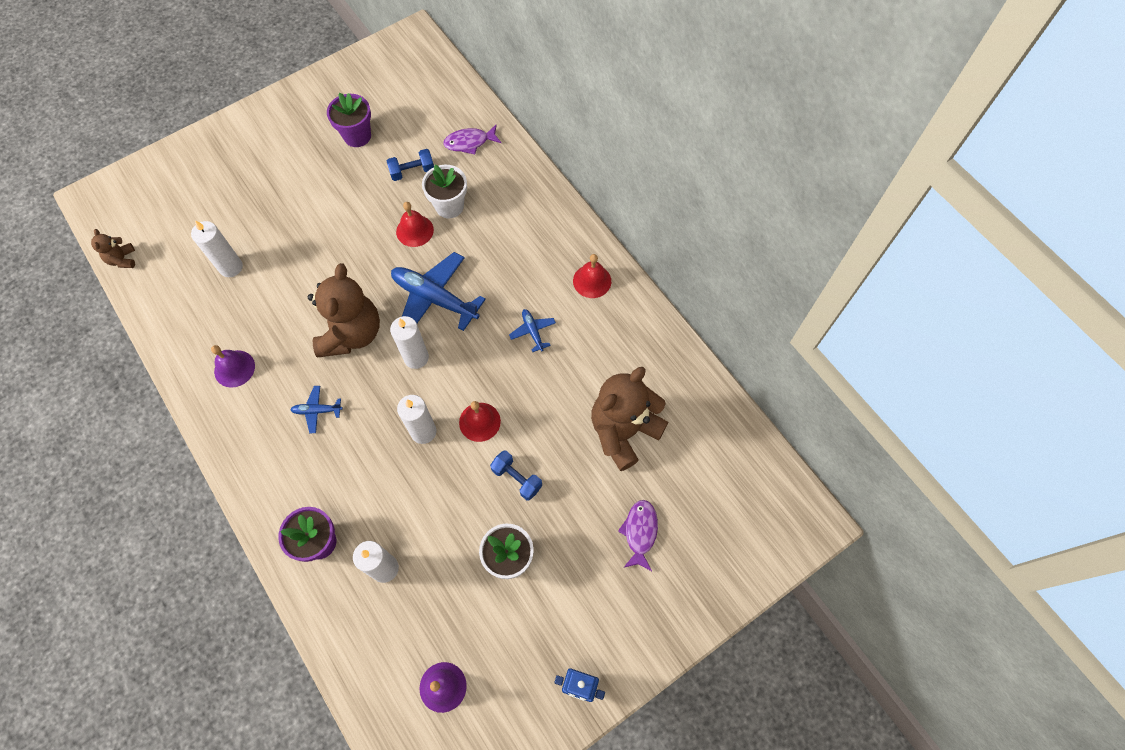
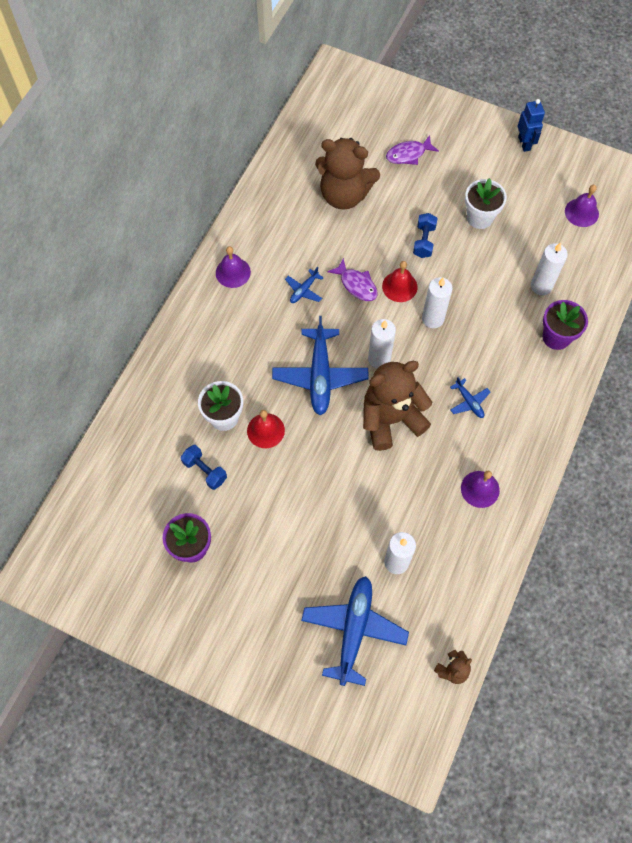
camera: 120 degrees left, 0 degrees up
(208, 210) = (354, 630): none -> blue plane
(469, 142) = (145, 441): purple fish -> purple fish (356, 285)
(592, 281) = (233, 272): red bell -> purple bell

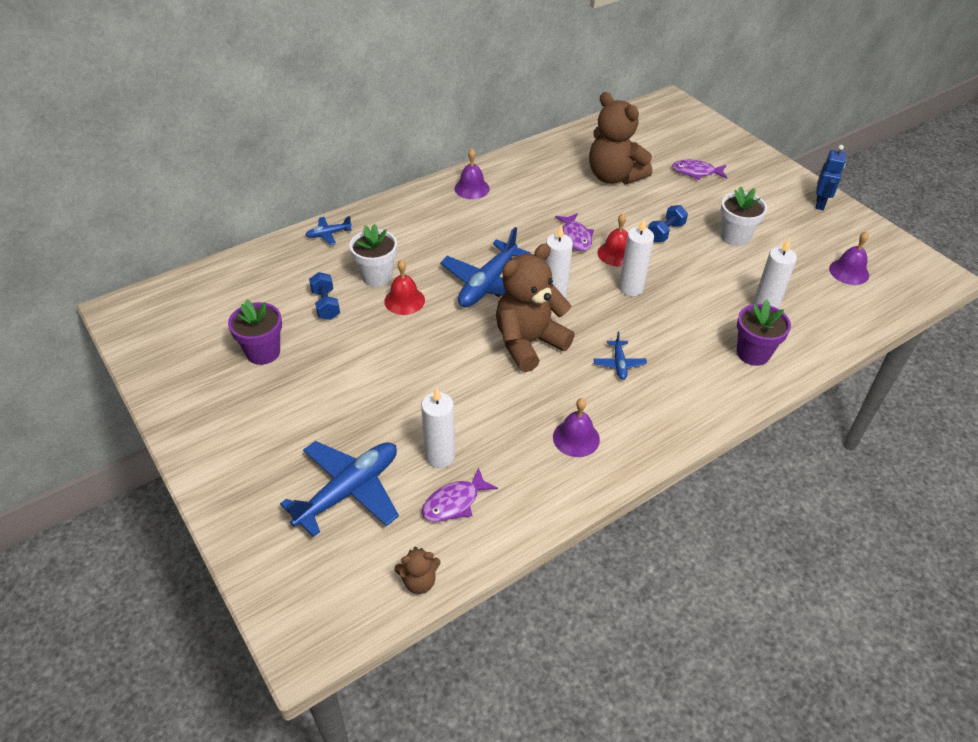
camera: 30 degrees right, 20 degrees down
(304, 290) = (524, 222): blue plane -> blue plane (328, 234)
(391, 419) = (528, 343): brown teddy bear -> brown teddy bear turned 45 degrees counterclockwise
(433, 594) = (454, 502): none -> purple fish

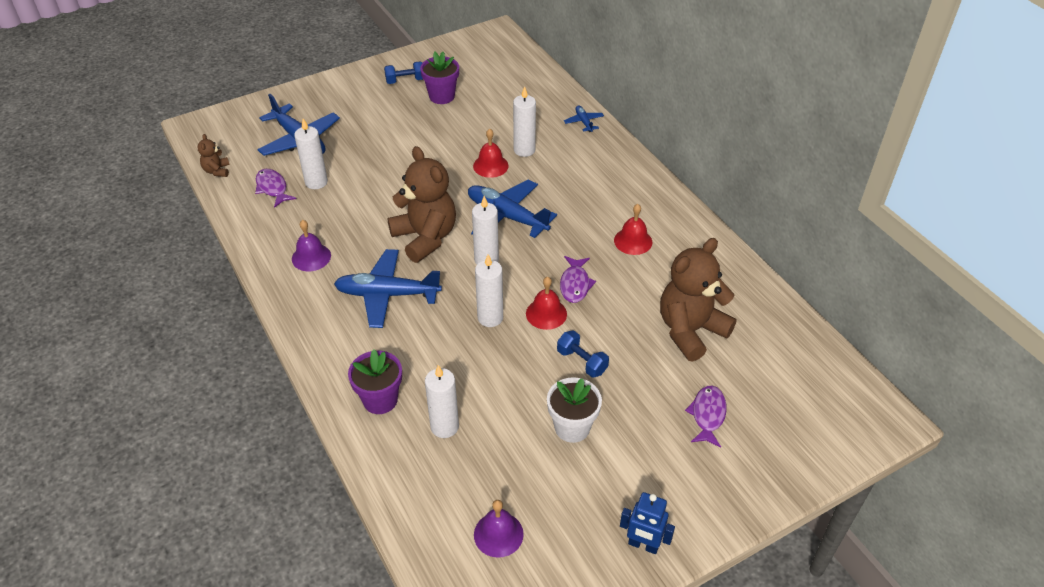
camera: 95 degrees right, 0 degrees up
(326, 305) = (491, 124): blue dumbbell -> blue dumbbell (405, 81)
(377, 276) = (524, 150): white flower pot -> white candle
(471, 188) = (659, 212): purple bell -> none
(513, 204) = (633, 241): none -> red bell
(576, 237) = (575, 284): purple fish -> purple fish turned 75 degrees counterclockwise
(619, 364) = (387, 294): blue plane -> blue plane, size x2.12

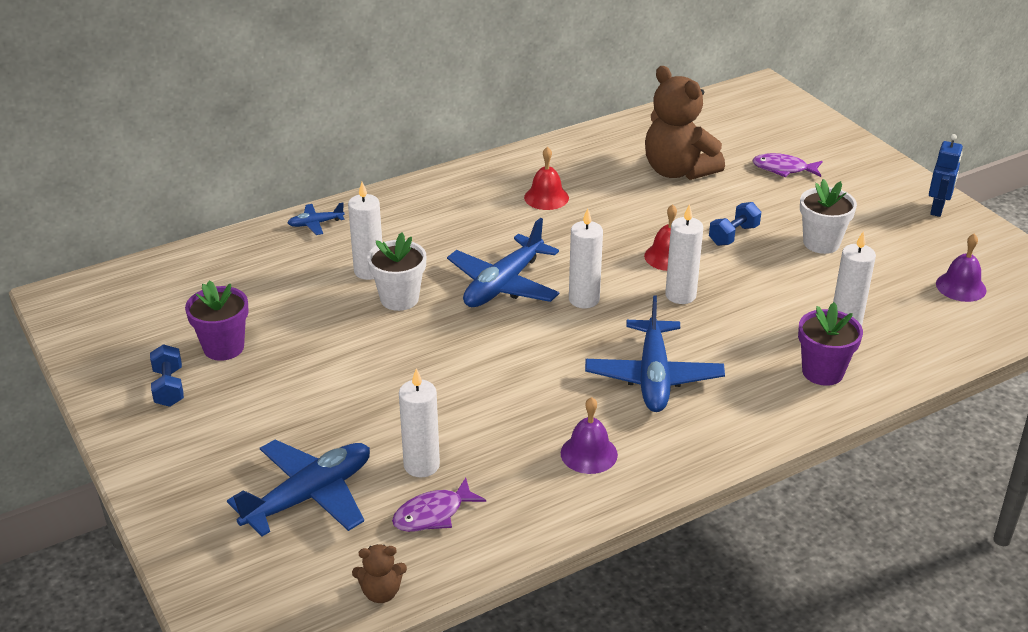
camera: 90 degrees left, 10 degrees down
(425, 237) = (545, 350): brown teddy bear -> none
(490, 166) = (399, 299): red bell -> white flower pot
(575, 284) = (620, 237): purple fish -> none

